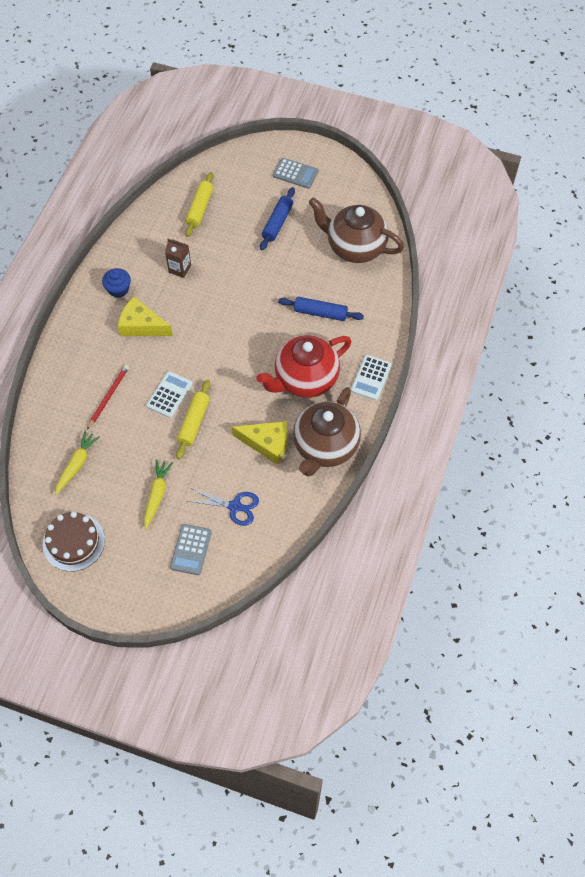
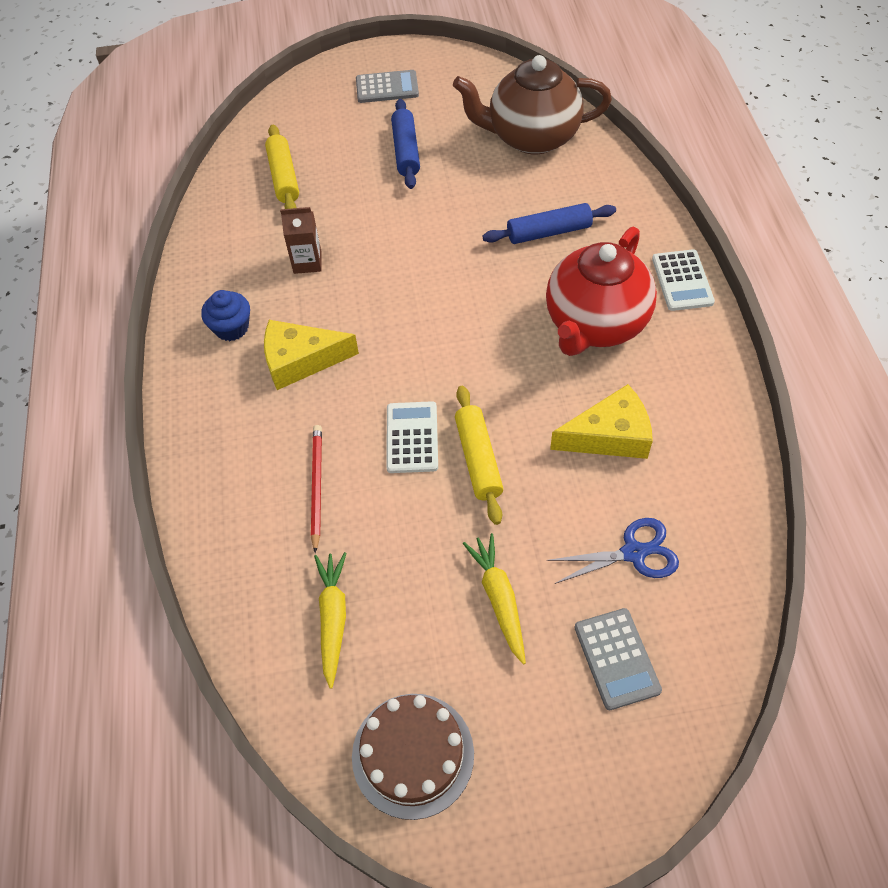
camera: 25 degrees left, 5 degrees down
(325, 447) = (695, 400): brown teapot -> none

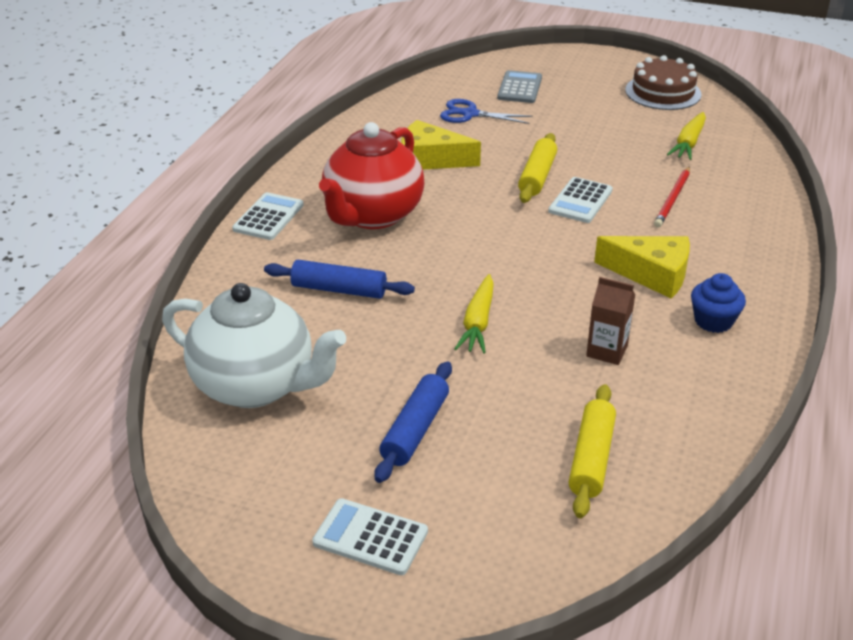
camera: 155 degrees left, 20 degrees down
(387, 87) = (370, 537): grey calculator -> white calculator
(499, 599) = (572, 122): yellow carrot -> yellow carrot (478, 322)
(531, 137) = (256, 386): brown teapot -> white teapot
(595, 324) = (372, 215): red teapot -> red teapot turned 150 degrees clockwise

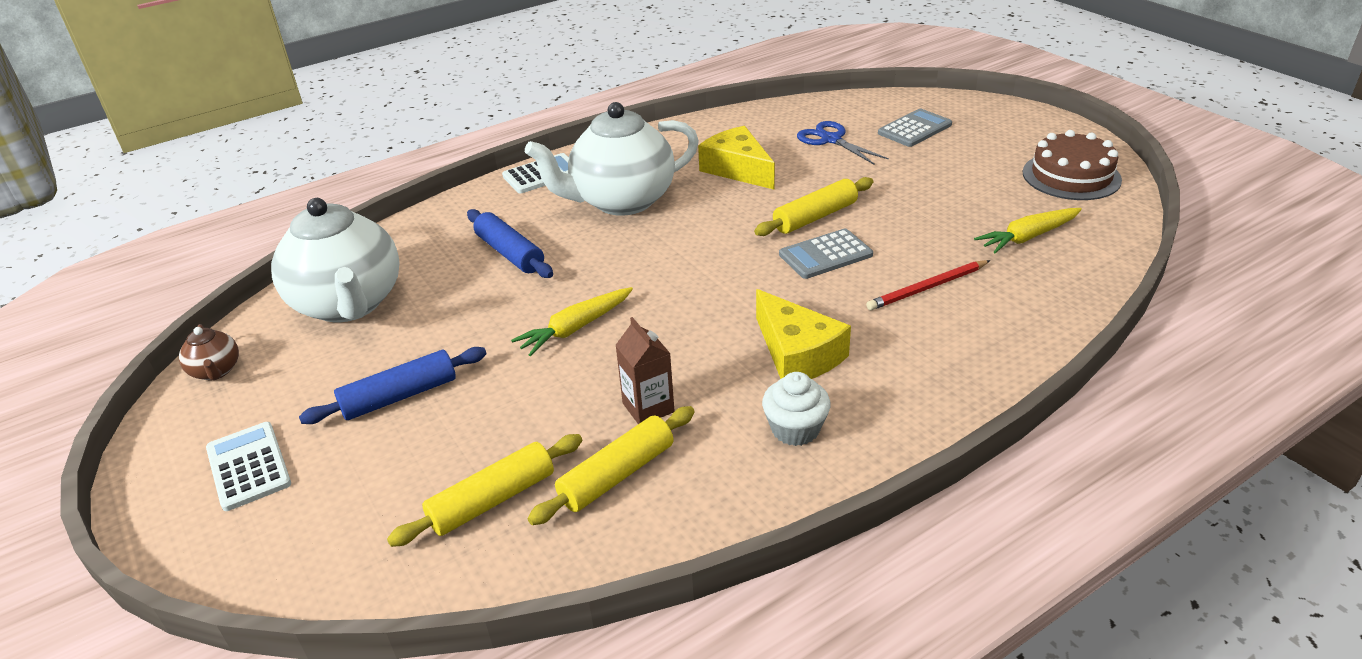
camera: 40 degrees right, 0 degrees up
(216, 490) = (216, 371): none -> brown teapot
(372, 215) = (621, 201): red teapot -> white teapot
(580, 201) = (825, 255): white calculator -> grey calculator
(648, 401) = (617, 475): none -> yellow rolling pin
(713, 321) = (795, 429): blue cupcake -> white cupcake

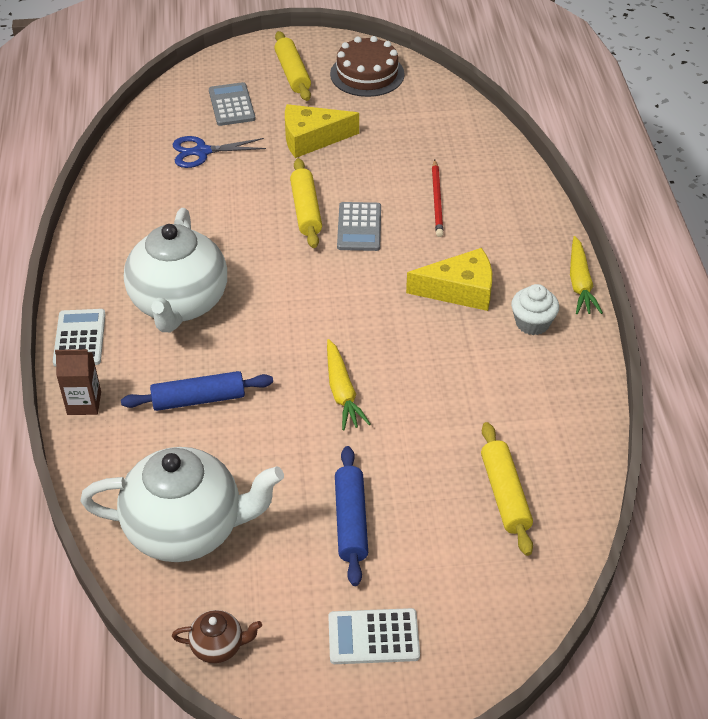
camera: 65 degrees left, 10 degrees up
(617, 475) = (520, 422): yellow rolling pin -> yellow rolling pin (292, 73)
(648, 408) = (463, 384): brown carton -> brown carton (84, 403)
(737, 169) = (195, 219): yellow cheese -> yellow cheese (312, 139)
(1028, 237) = (419, 130): yellow carrot -> yellow carrot (580, 283)

